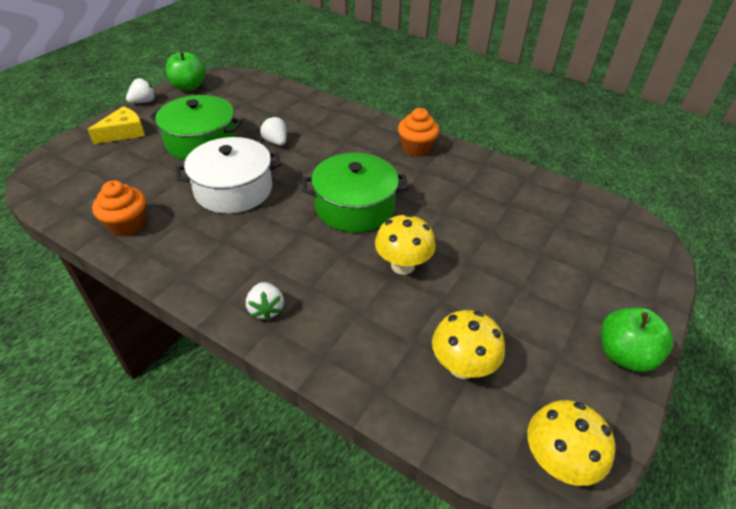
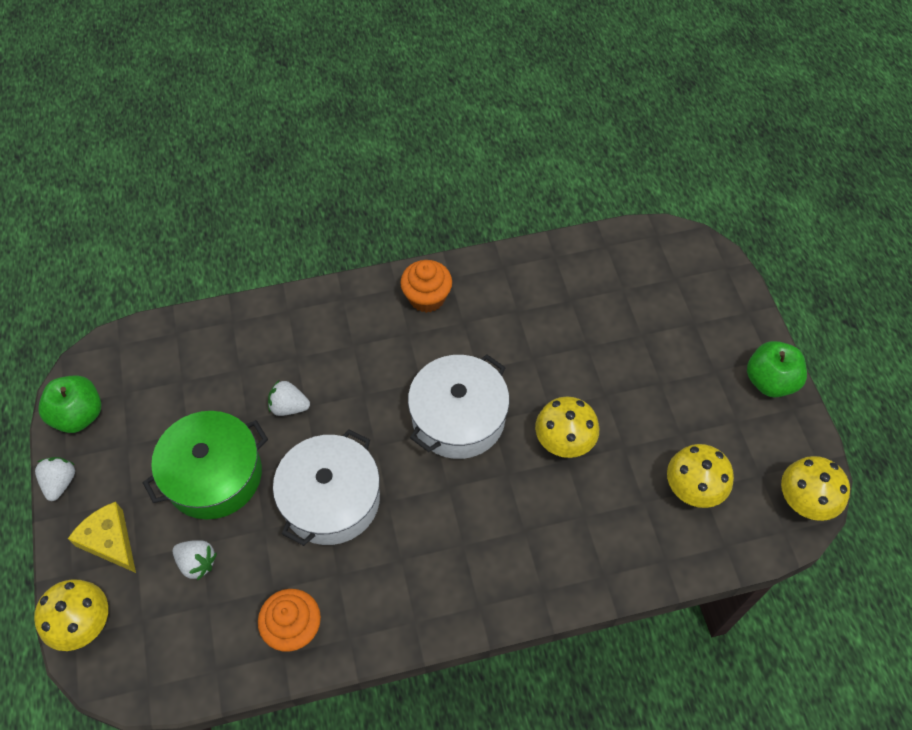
camera: 45 degrees left, 15 degrees up
(63, 151) = (84, 624): none -> yellow mushroom
(123, 132) = (110, 541): yellow cheese -> yellow cheese turned 45 degrees counterclockwise
(266, 309) = (519, 581): white strawberry -> white strawberry (197, 563)
(354, 206) = (458, 417): green pot -> white pot

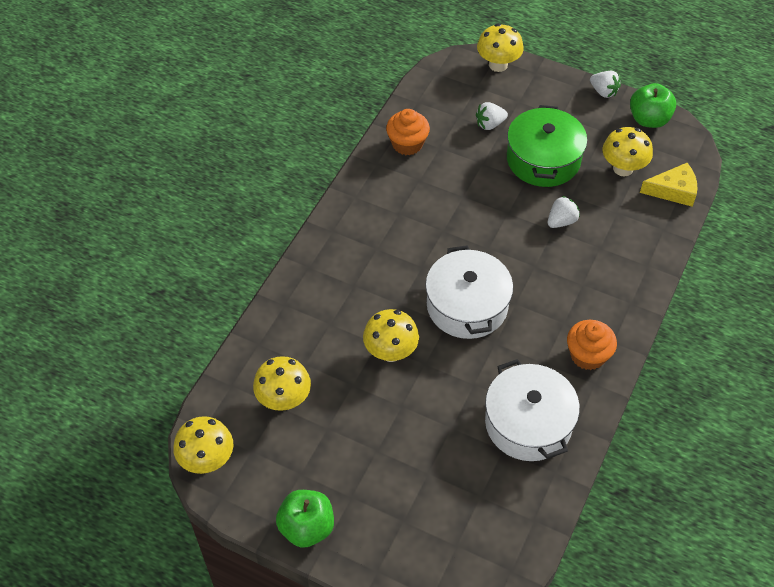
camera: 130 degrees right, 5 degrees down
(110, 541) = (541, 95): yellow cheese -> yellow cheese (673, 191)
(173, 397) = (623, 168): none -> yellow mushroom
(331, 499) = (471, 204): white pot -> white pot (528, 423)

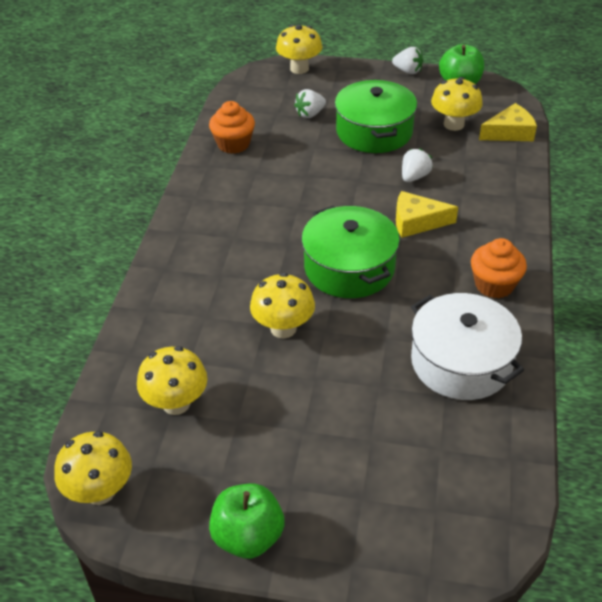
camera: 15 degrees left, 10 degrees down
(467, 305) = (349, 268): white pot -> green pot
(545, 272) = (417, 222): none -> yellow cheese

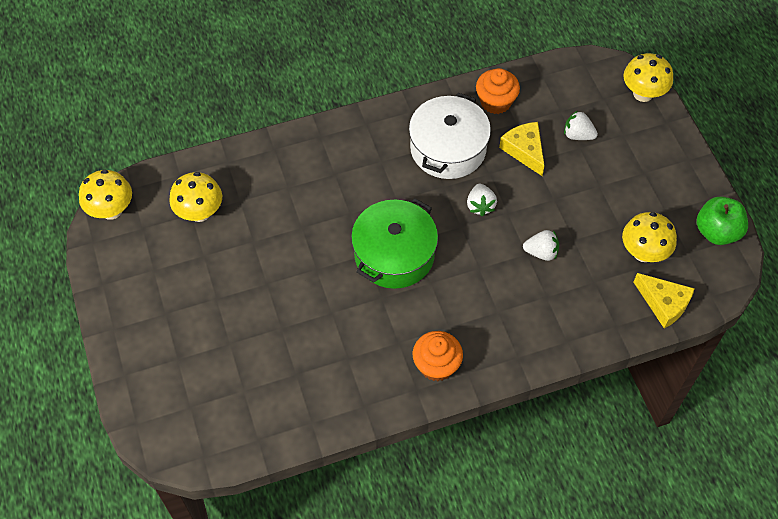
camera: 60 degrees right, 15 degrees up
(248, 537) = (117, 307): green apple -> none
(283, 328) = (303, 241): yellow mushroom -> none
(374, 131) = (586, 194): green pot -> none
(408, 71) = (705, 180): white strawberry -> white strawberry (480, 206)
(417, 222) = (481, 278): yellow cheese -> yellow cheese (524, 150)
(461, 362) = (335, 372): white pot -> white pot (448, 148)

